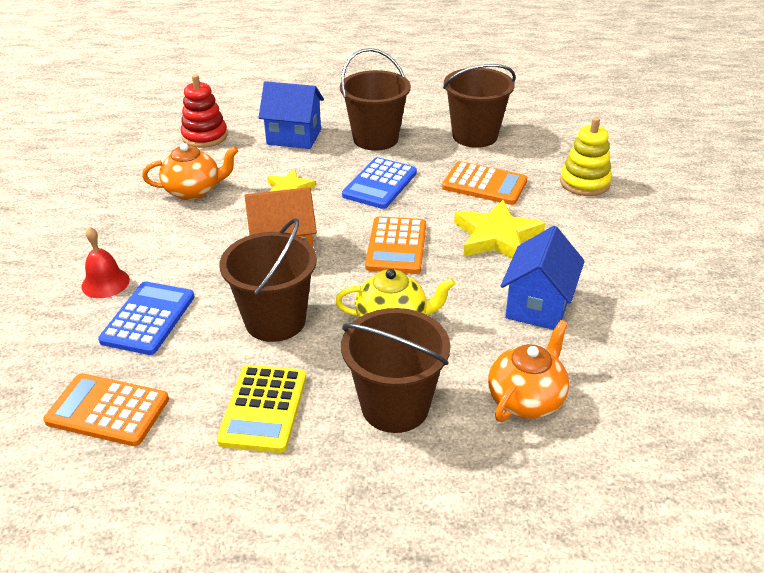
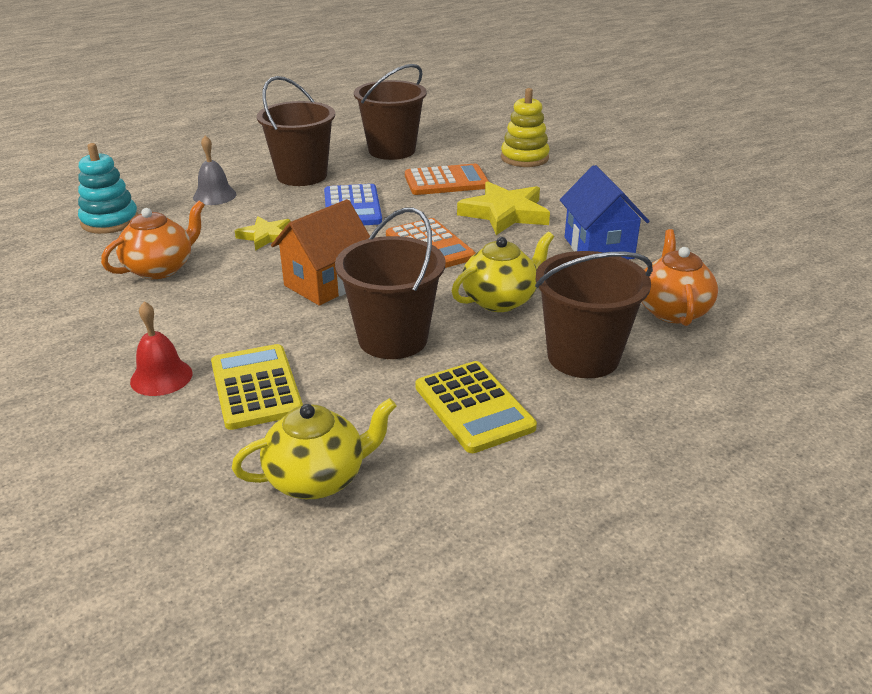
camera: 35 degrees left, 5 degrees down
(108, 410) = (317, 478): orange calculator -> yellow teapot
(148, 318) = (256, 387): blue calculator -> yellow calculator
(205, 136) = (110, 221): red stacking toy -> turquoise stacking toy
(294, 137) = (214, 195): blue house -> grey bell

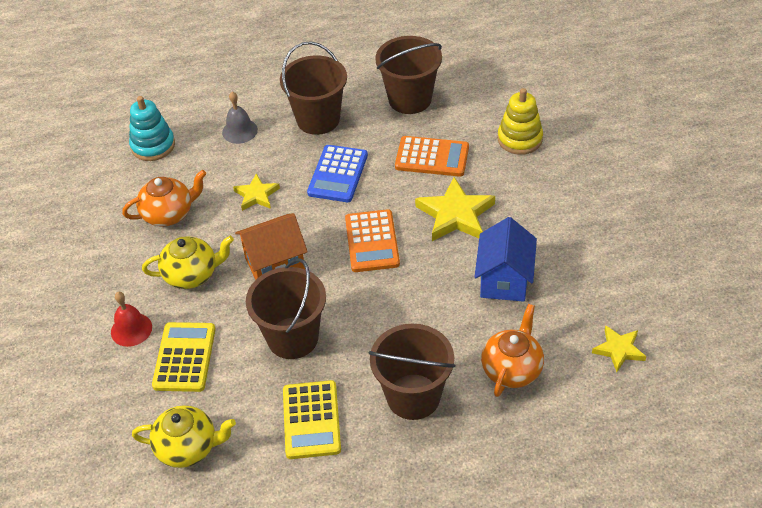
camera: 25 degrees right, 15 degrees up
(500, 300) = (390, 319): yellow teapot -> yellow teapot (192, 274)
(764, 273) = (619, 350): none -> yellow star

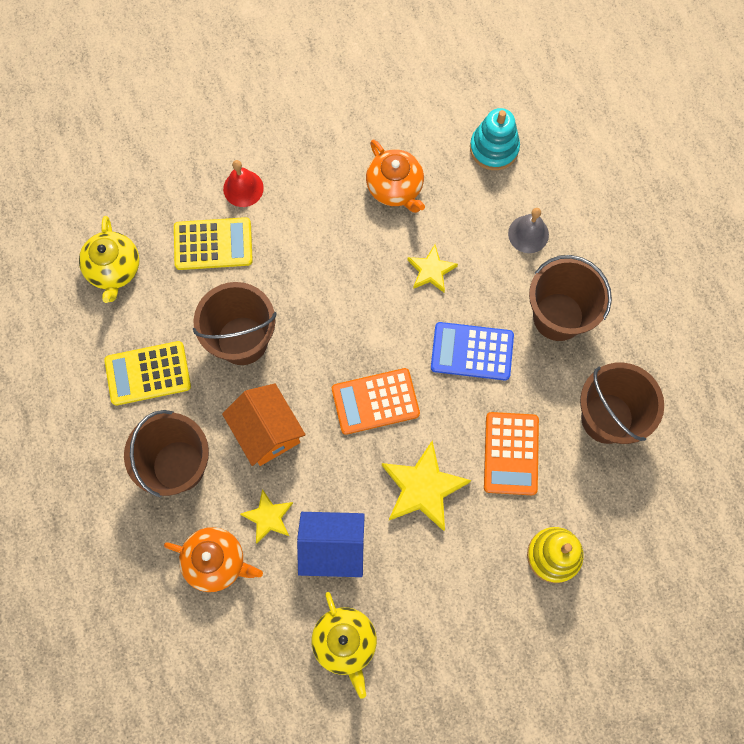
camera: 80 degrees right, 25 degrees up
(192, 274) = (315, 228): yellow teapot -> yellow teapot (345, 643)
(275, 264) = (335, 307): orange house -> orange house (267, 432)
(619, 350) = (247, 674): yellow star -> yellow star (268, 517)

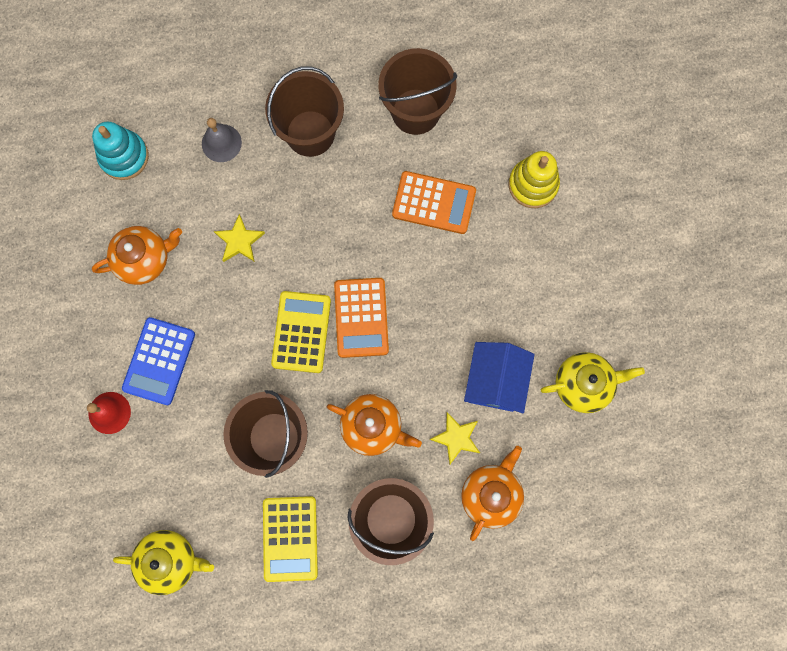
camera: 80 degrees left, 5 degrees up
(213, 244) = (165, 452): yellow calculator -> yellow calculator (301, 332)
(267, 432) = (372, 426): orange house -> orange teapot
(423, 488) = (452, 288): yellow star -> none
(472, 351) = (329, 218): blue calculator -> blue calculator (159, 361)

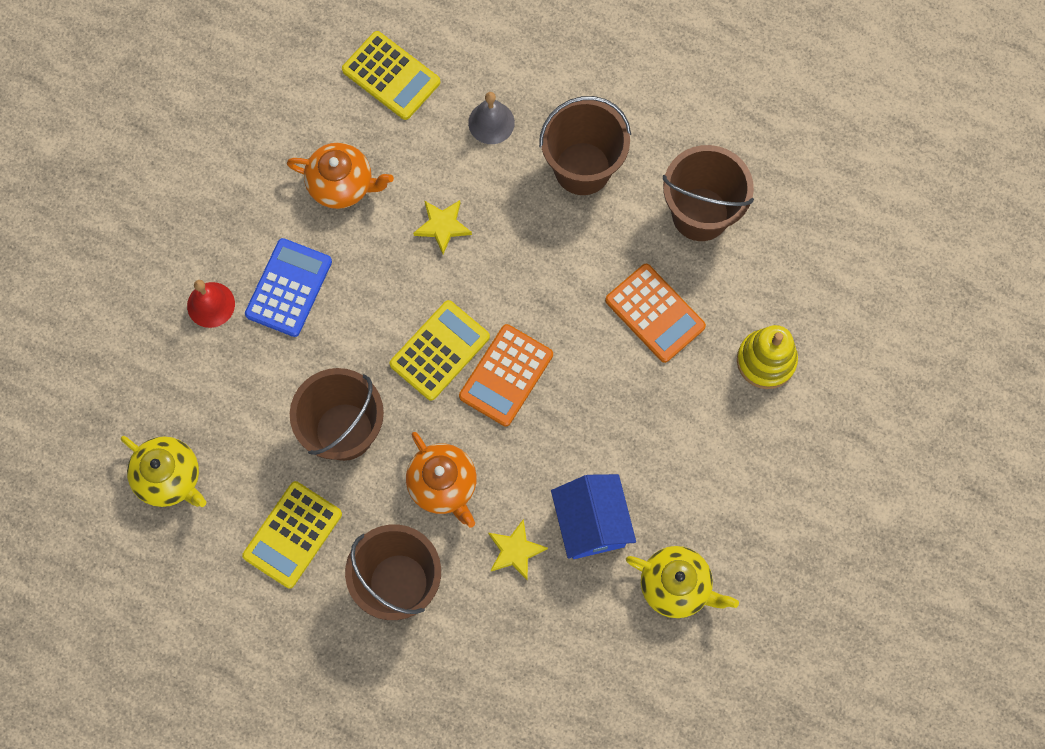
camera: 35 degrees right, 5 degrees down
(124, 156) = (391, 76): turquoise stacking toy -> yellow calculator
(159, 361) = (289, 288): blue calculator -> blue calculator turned 150 degrees clockwise
(491, 494) = (510, 627): orange teapot -> none
(495, 381) = (591, 523): blue house -> blue house turned 60 degrees counterclockwise

